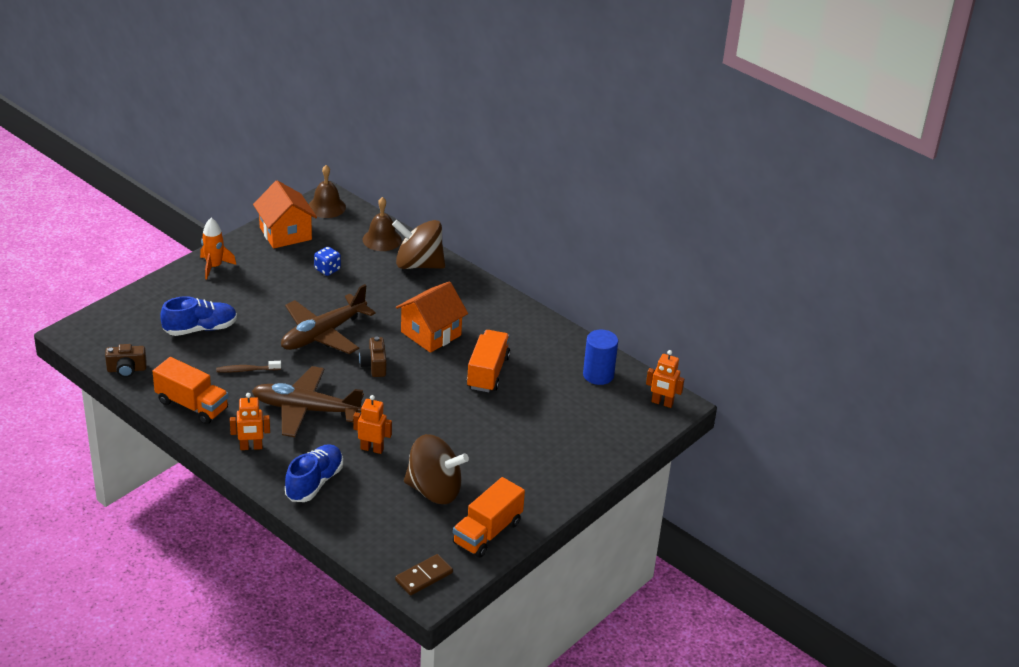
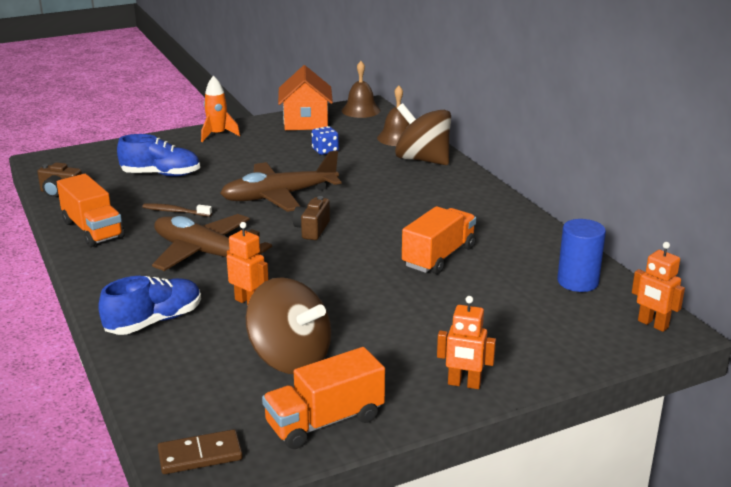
camera: 25 degrees right, 10 degrees down
(251, 447) = (117, 275): orange robot -> orange robot (464, 384)
(431, 333) = (396, 213): orange house -> none

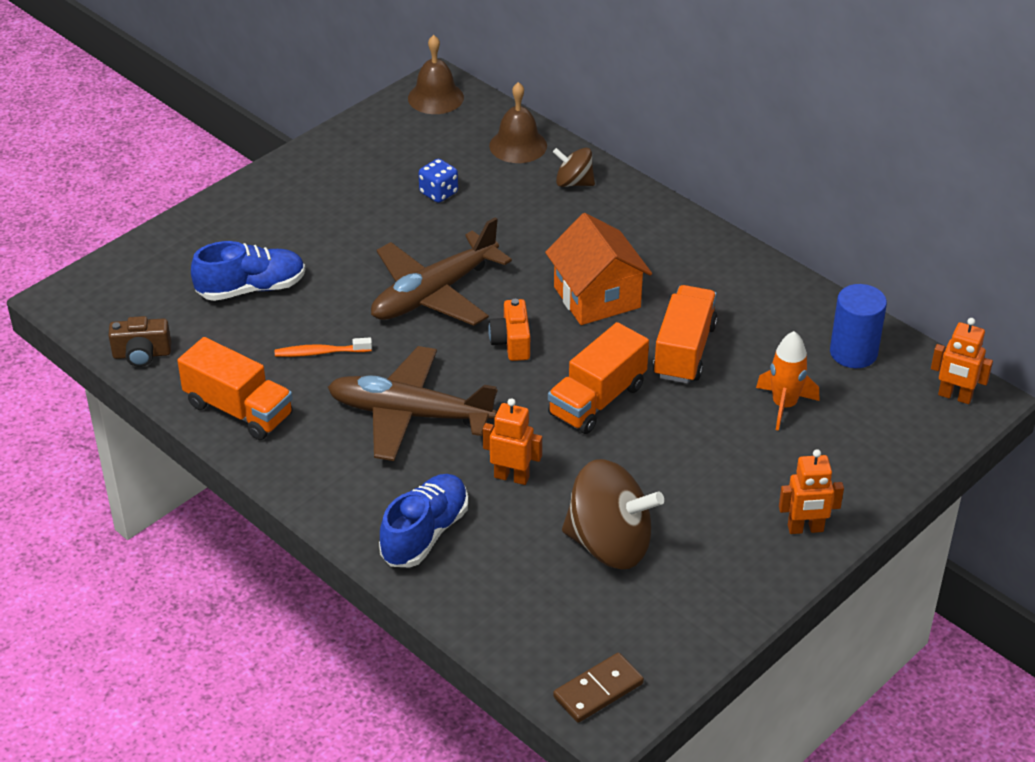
camera: 20 degrees left, 15 degrees up
(175, 211) = (320, 352): brown toothbrush -> orange toothbrush
(218, 135) = (272, 192): orange rocket -> orange rocket (784, 405)
(306, 122) = (376, 139): orange house -> orange house (597, 297)
(312, 229) = (511, 342): brown camera -> orange camera
(325, 421) = (695, 615): orange truck -> orange truck (597, 400)
(422, 160) = (573, 183): brown spinning top -> brown spinning top, size x0.53

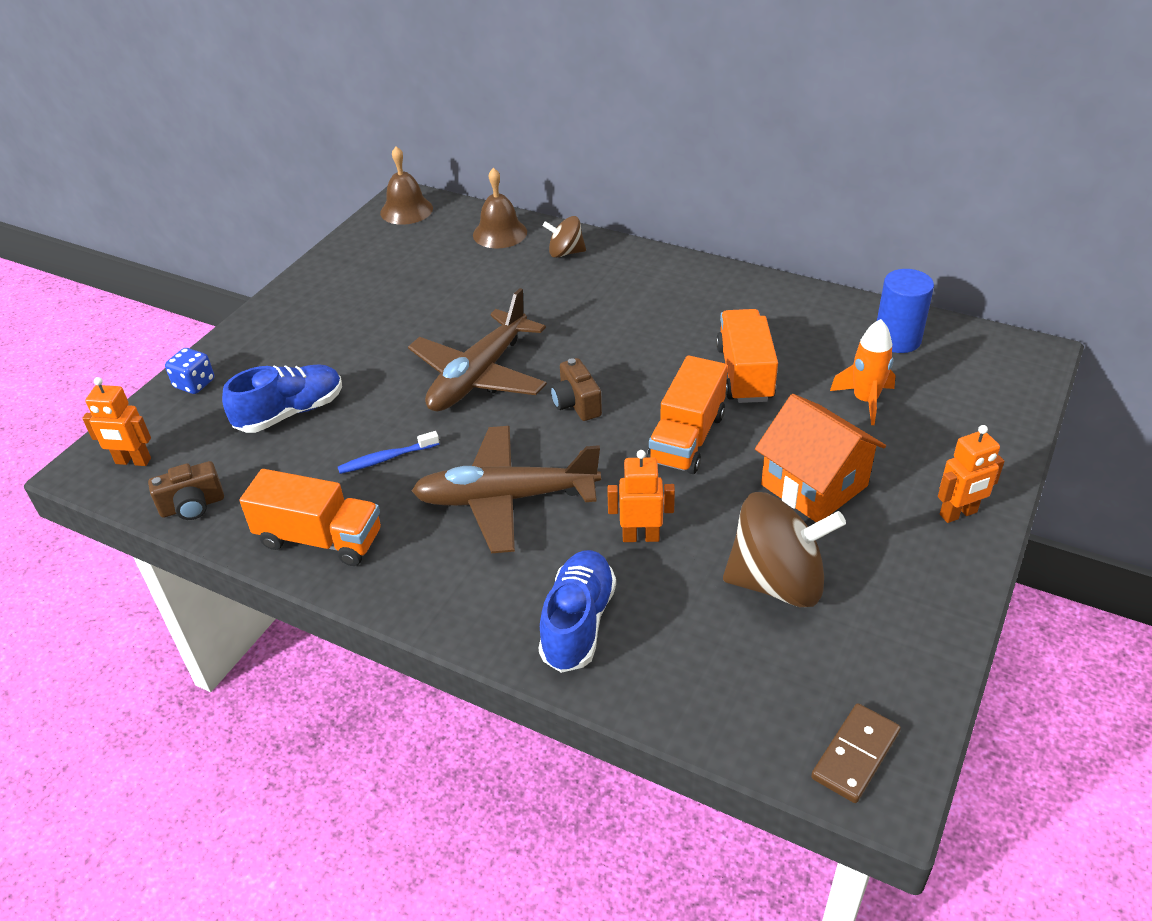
camera: 15 degrees left, 0 degrees up
(320, 352) = (386, 458): orange toothbrush -> blue toothbrush
(438, 193) = (444, 287): blue dice -> blue dice (194, 384)
(511, 342) = (576, 404): orange camera -> brown camera
(597, 297) = (637, 344): orange house -> orange house (814, 485)
(954, 396) = (1010, 356): orange robot -> orange robot (133, 461)

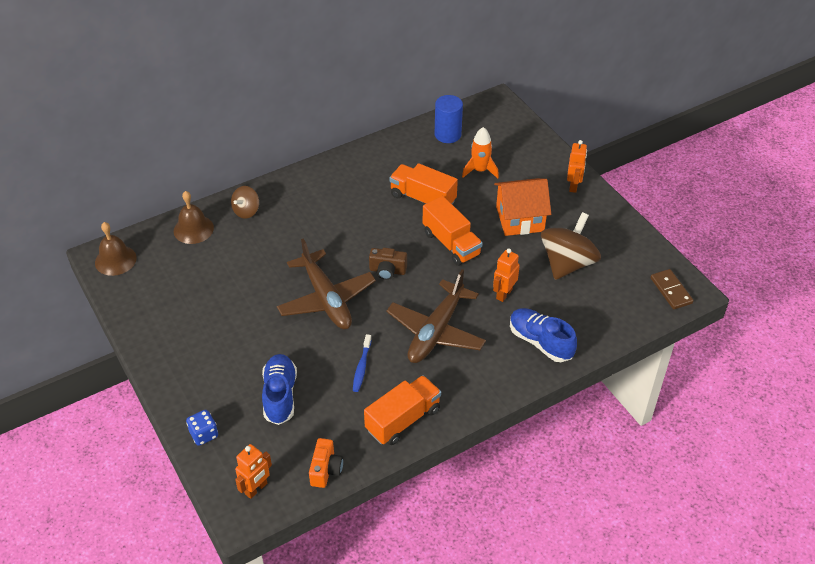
camera: 60 degrees left, 5 degrees up
(192, 506) = (326, 470): brown camera -> orange camera

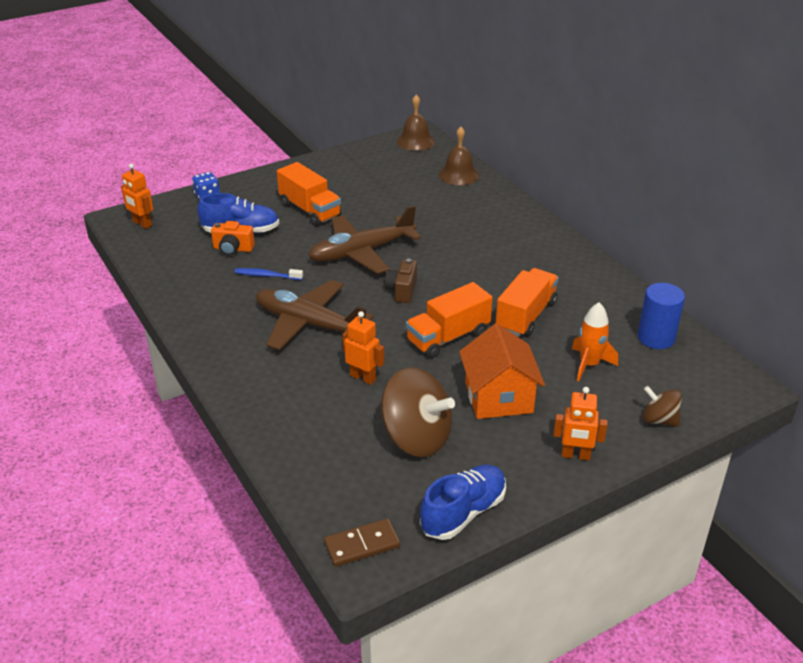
camera: 90 degrees right, 10 degrees down
(246, 211) = (488, 201): brown spinning top -> brown spinning top (659, 420)
(326, 470) = (149, 258): orange camera -> orange camera (233, 249)
(403, 420) = (194, 301): orange truck -> orange truck (310, 210)
(540, 342) = (282, 404): blue shoe -> blue shoe (463, 513)

